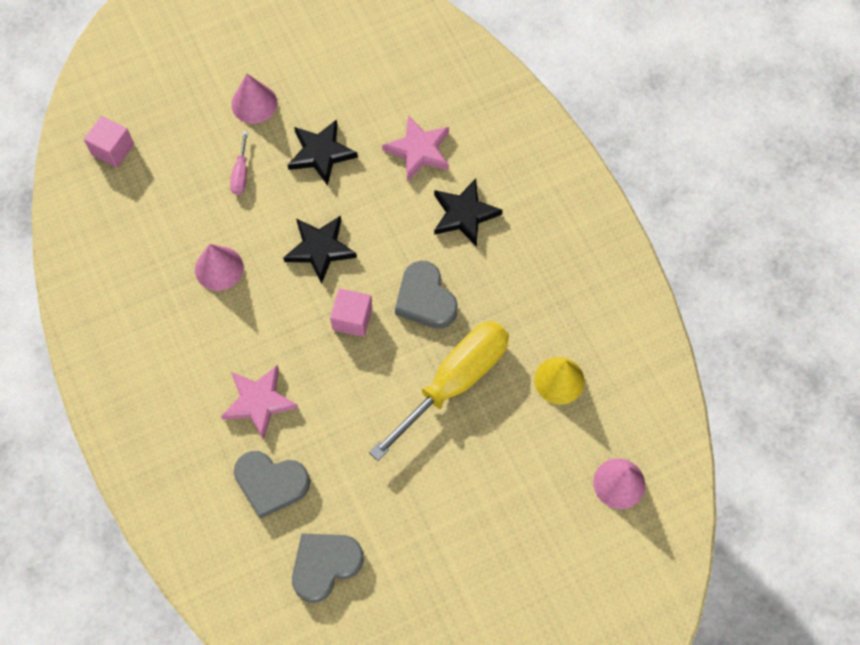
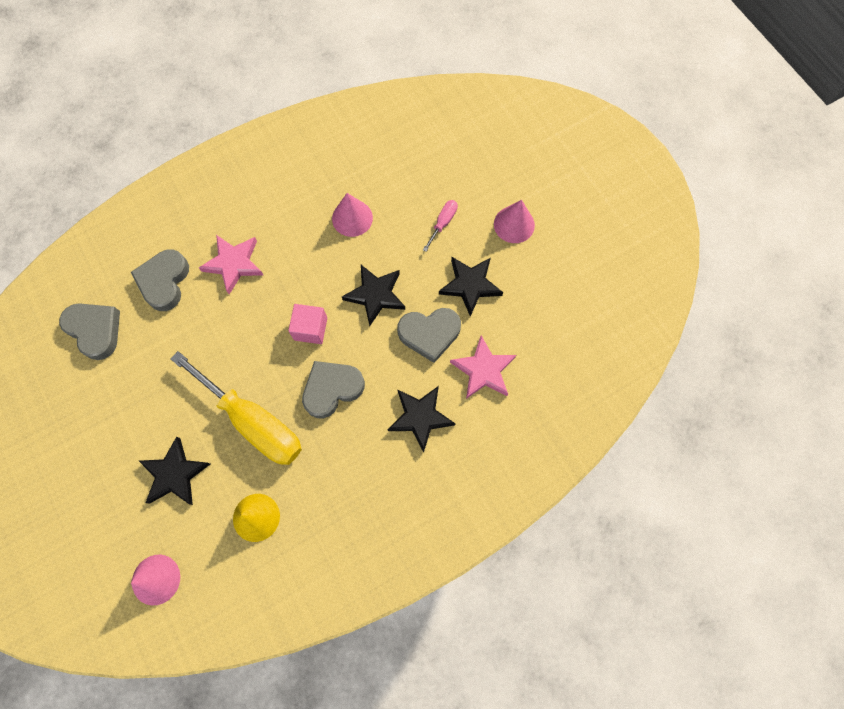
camera: 85 degrees right, 5 degrees up
(113, 149) = (455, 124): pink cube -> none
(241, 173) = (443, 223): pink screwdriver -> pink screwdriver turned 120 degrees clockwise
(372, 198) = (429, 334): none -> grey heart
(507, 466) = (175, 474): none -> black star

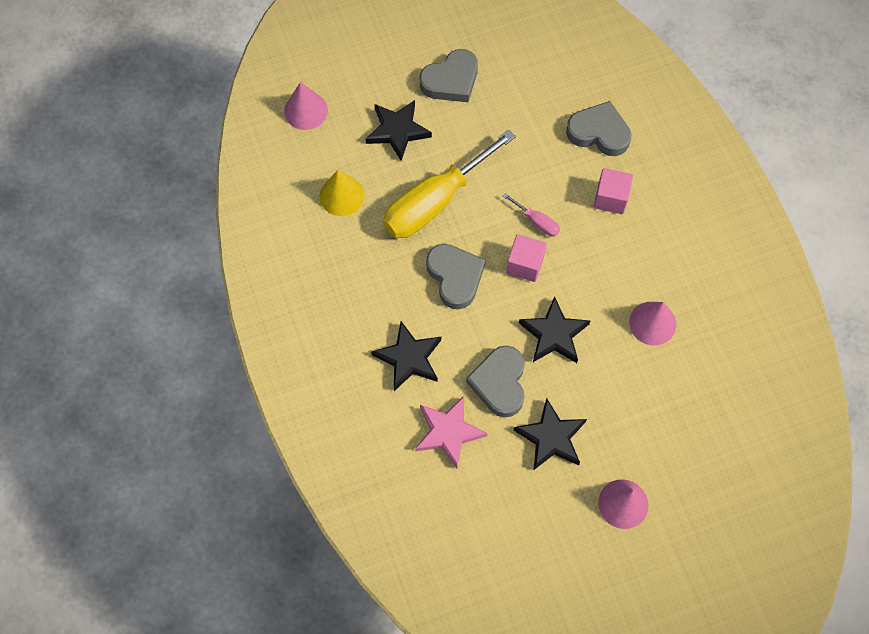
camera: 100 degrees right, 5 degrees down
(95, 330) = (554, 70): grey heart -> grey heart (451, 80)
(234, 264) = (610, 198): pink star -> pink cube
(443, 223) = (634, 421): pink screwdriver -> pink screwdriver (536, 222)

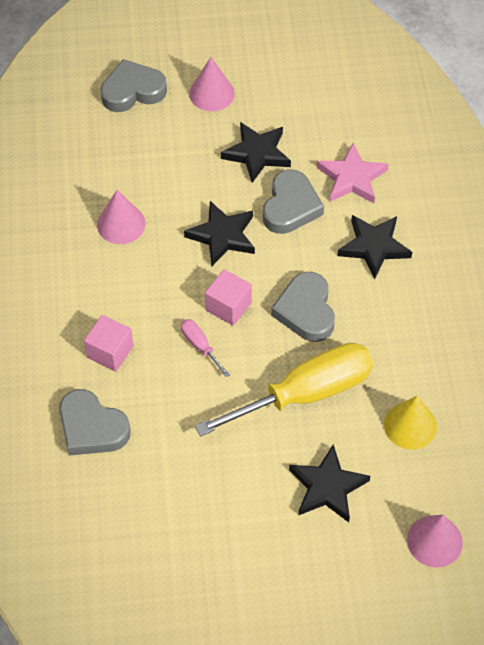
camera: 165 degrees left, 10 degrees down
(451, 80) = (244, 537): grey heart -> grey heart (133, 91)

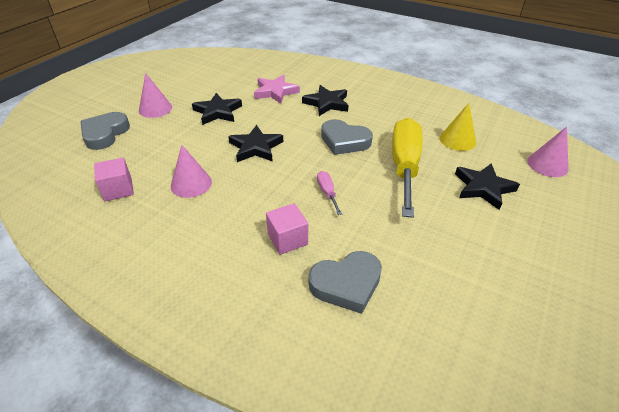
camera: 55 degrees left, 15 degrees down
(200, 346) = (327, 193): pink screwdriver -> pink screwdriver turned 75 degrees clockwise
(228, 306) = (309, 167): pink cube -> pink cube (118, 190)
(290, 206) = (267, 116): grey heart -> none

